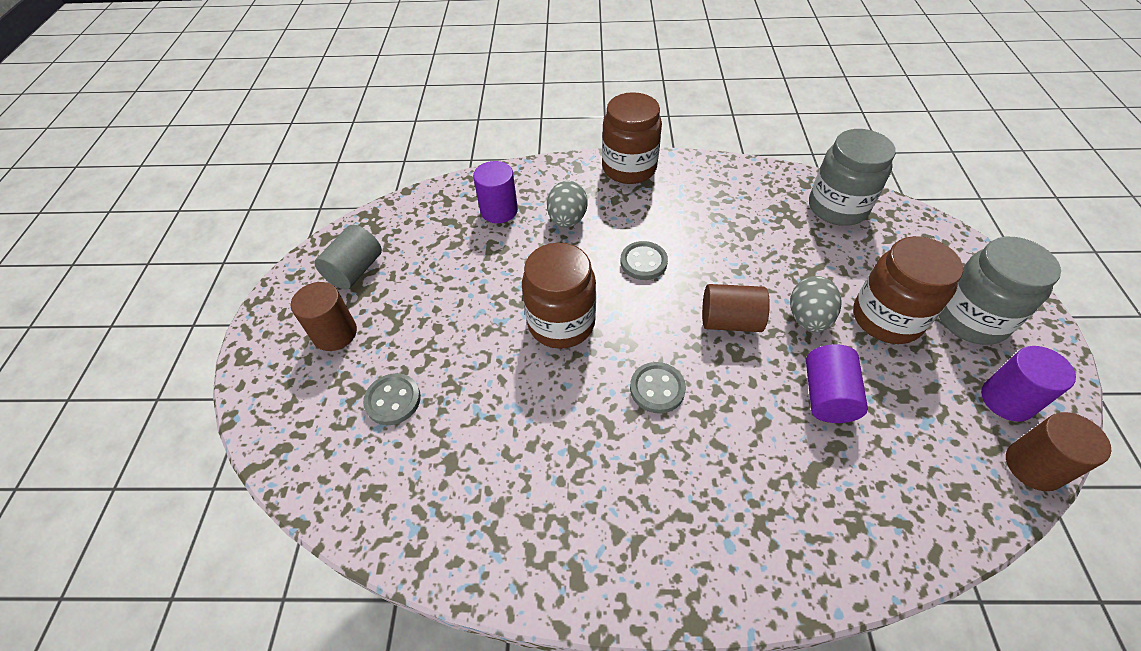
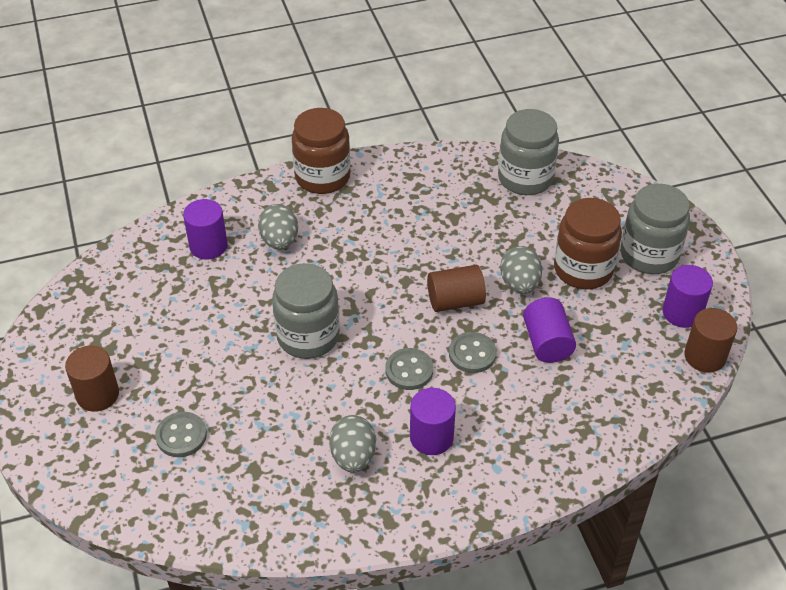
camera: 20 degrees left, 5 degrees down
(355, 270) = (88, 334): grey cylinder -> none
(561, 323) = (308, 336): brown jar -> grey jar
(562, 478) = (353, 456): none -> grey egg
(643, 262) = (365, 266): grey button -> grey button (472, 354)
(660, 479) = (431, 437): none -> purple cylinder

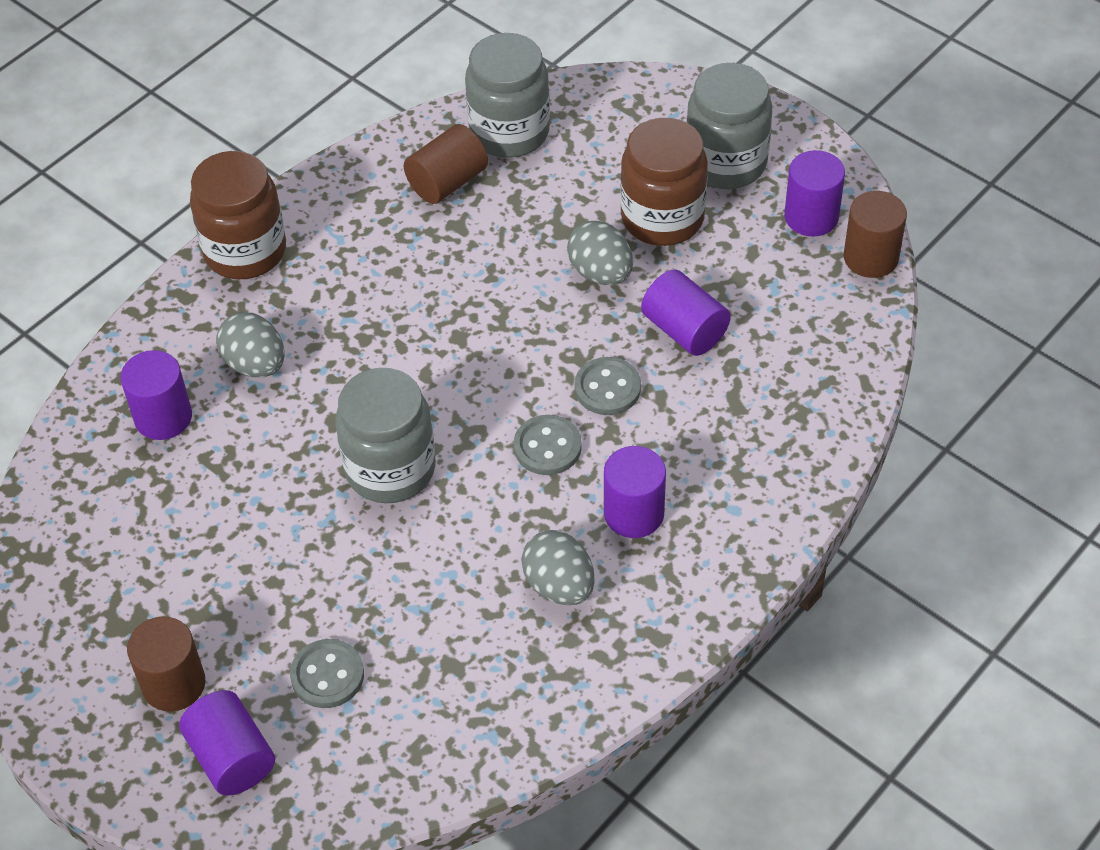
camera: 30 degrees left, 5 degrees up
(94, 453) = (231, 757): none -> purple cylinder
(455, 301) = (539, 332): brown cylinder -> brown cylinder (447, 182)

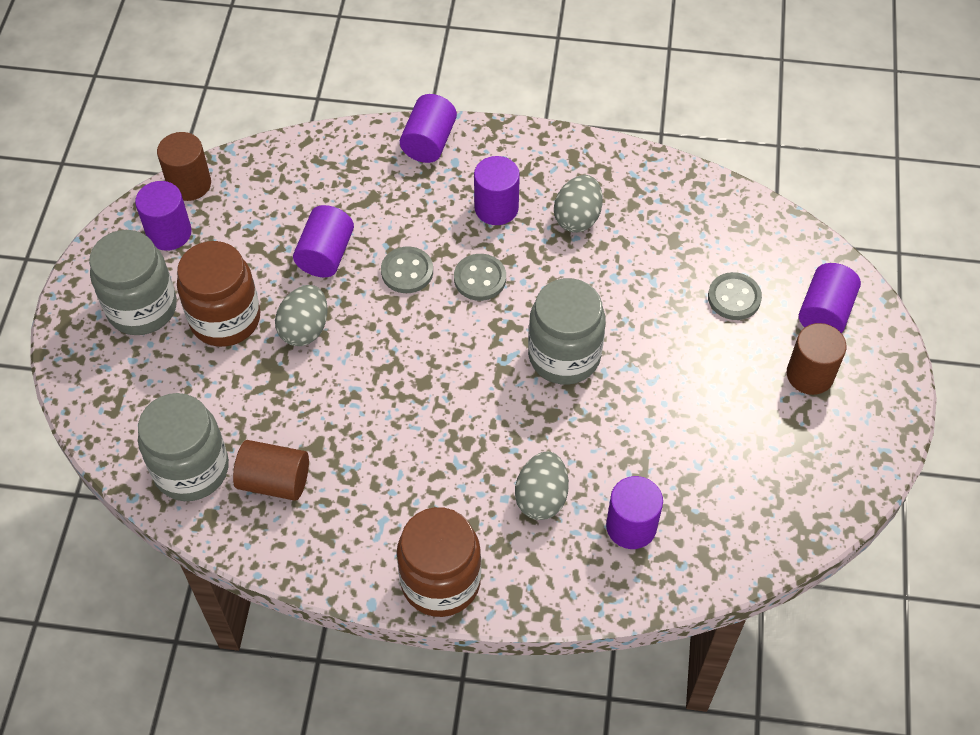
camera: 125 degrees left, 5 degrees up
(782, 499) = (429, 142): none -> purple cylinder

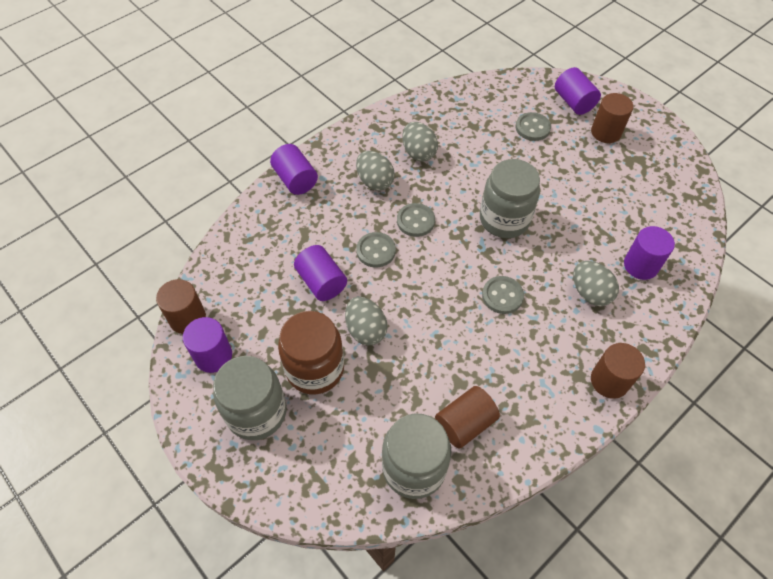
camera: 50 degrees left, 0 degrees up
(440, 581) = (609, 381): brown jar -> brown cylinder
(458, 418) = (502, 296): none -> grey button
(496, 208) = (375, 181): purple cylinder -> grey egg

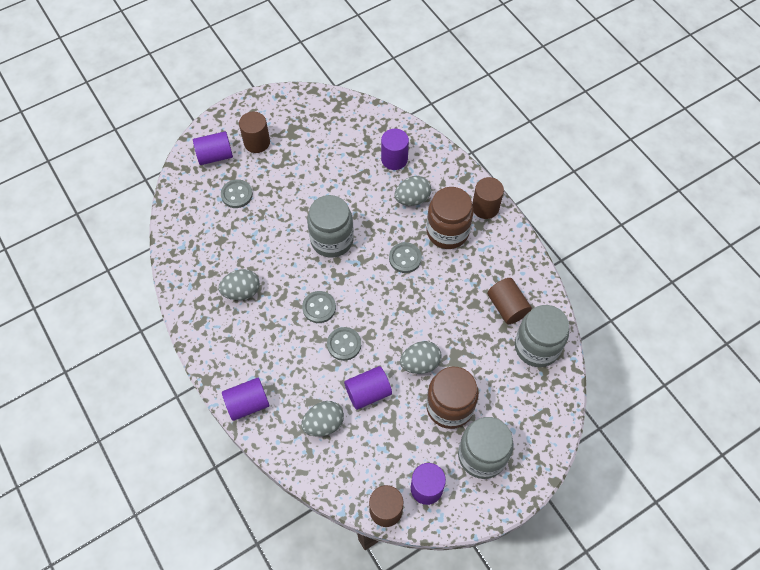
camera: 80 degrees left, 5 degrees up
(375, 181) = (267, 334): grey egg -> grey egg (323, 424)
(555, 338) = (447, 232): none -> brown jar

